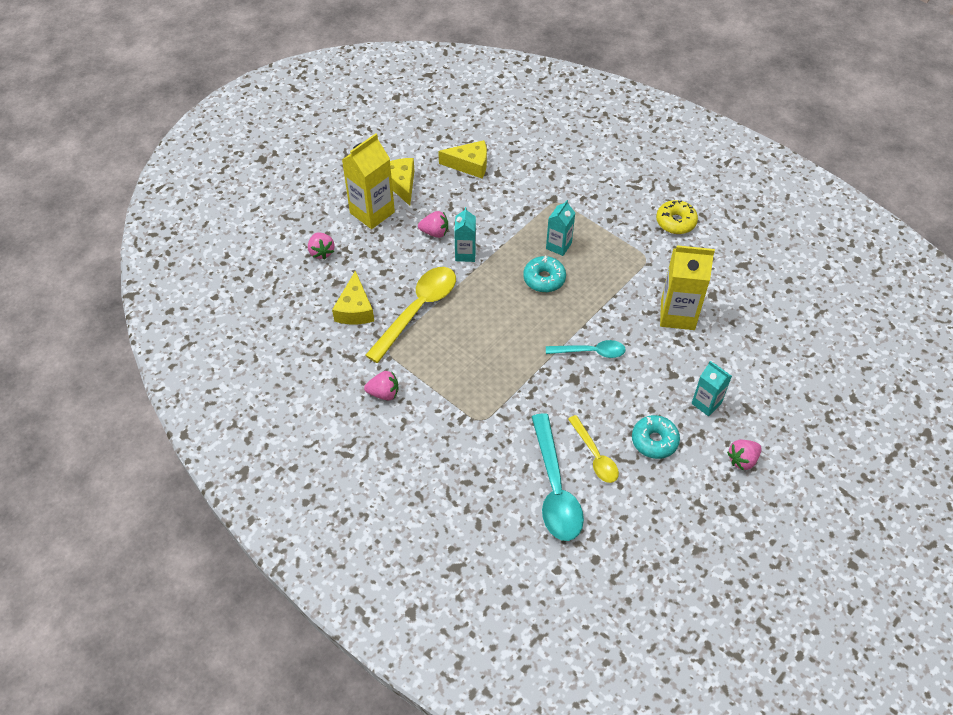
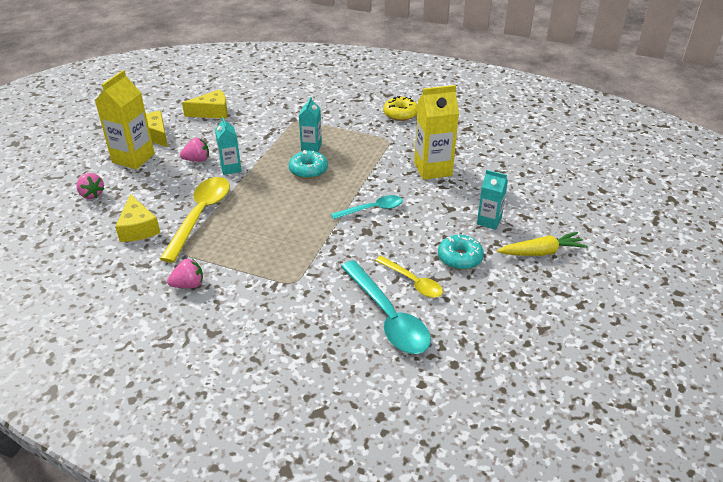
camera: 20 degrees left, 15 degrees down
(742, 460) = (541, 252): pink strawberry -> yellow carrot

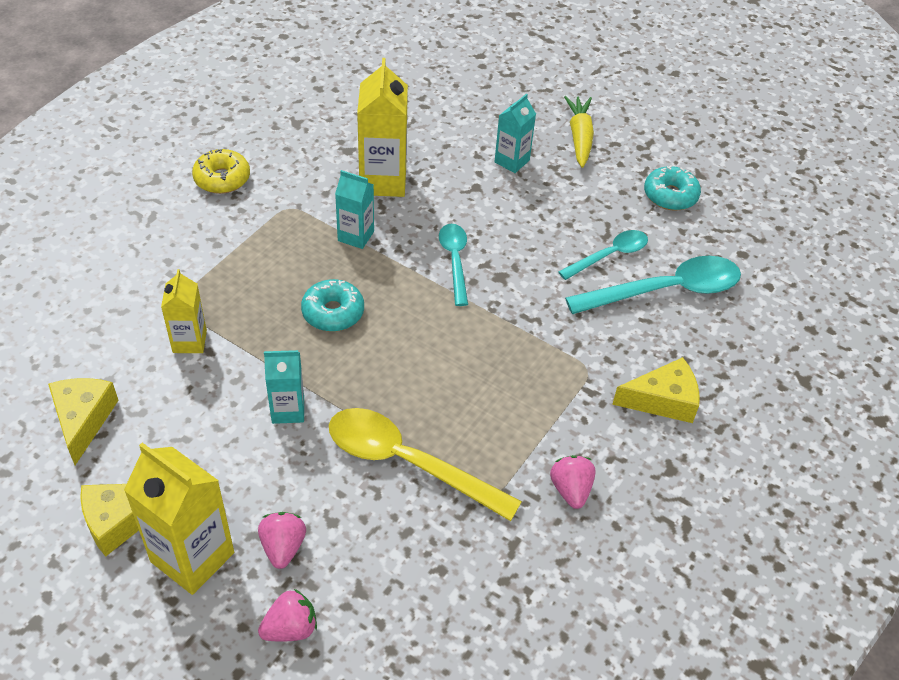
camera: 80 degrees left, 10 degrees up
(138, 228) = (416, 553): yellow cheese -> yellow cheese (662, 400)
(197, 160) = (242, 455): pink strawberry -> pink strawberry (283, 547)
(271, 129) = (189, 341): none -> yellow carton
(311, 147) = (268, 298): turquoise carton -> turquoise carton (356, 236)
(413, 282) = (609, 255): yellow spoon -> turquoise spoon
(460, 258) = (574, 204): turquoise donut -> turquoise donut (670, 195)

